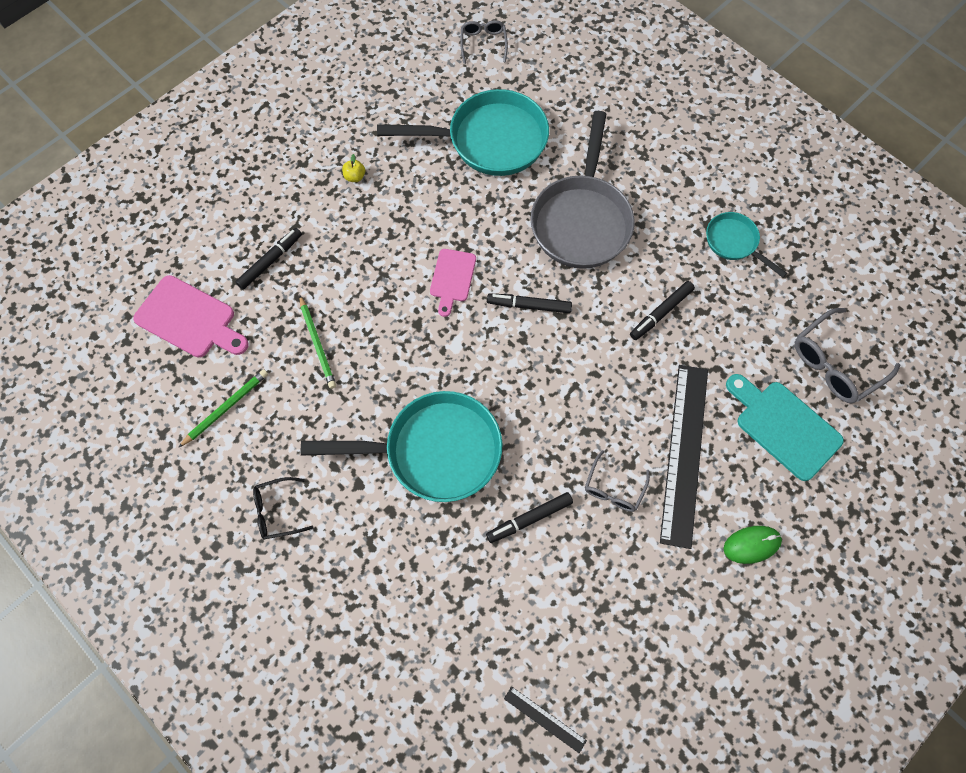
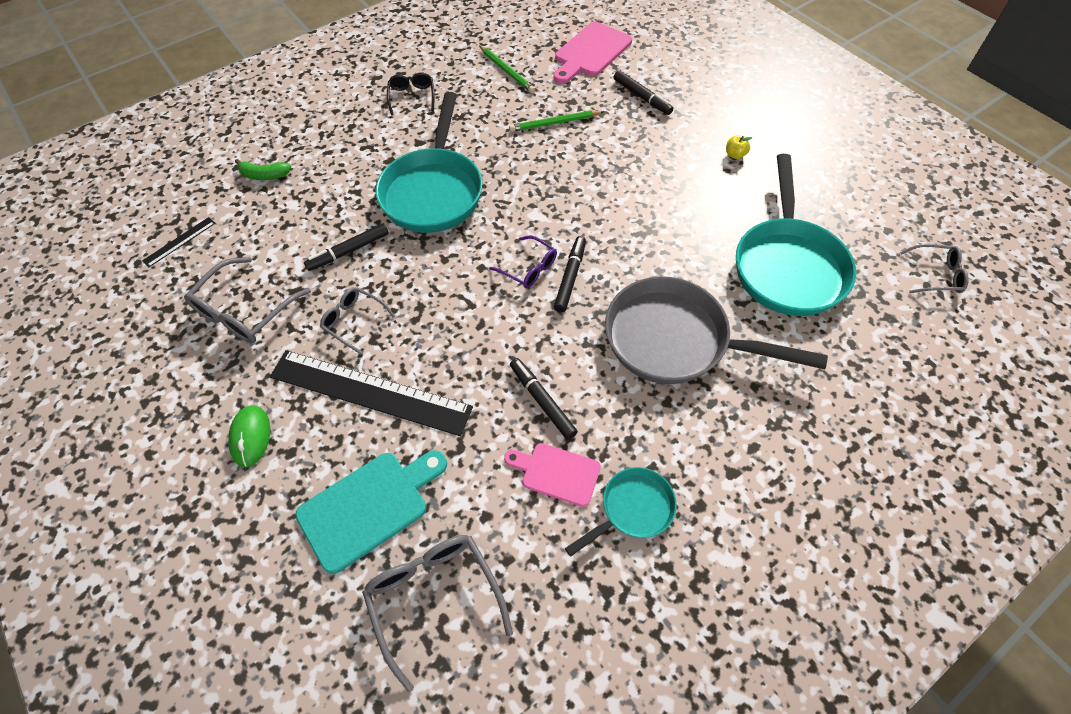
camera: 100 degrees right, 10 degrees down
(429, 654) = (264, 175): none -> green banana
(452, 278) = (610, 218): pink cutting board -> pink cutting board (556, 473)
(524, 342) = (529, 268): none -> purple glasses
(529, 519) = (348, 251): black marker -> black marker turned 105 degrees counterclockwise
(623, 603) = (244, 311): none -> grey glasses

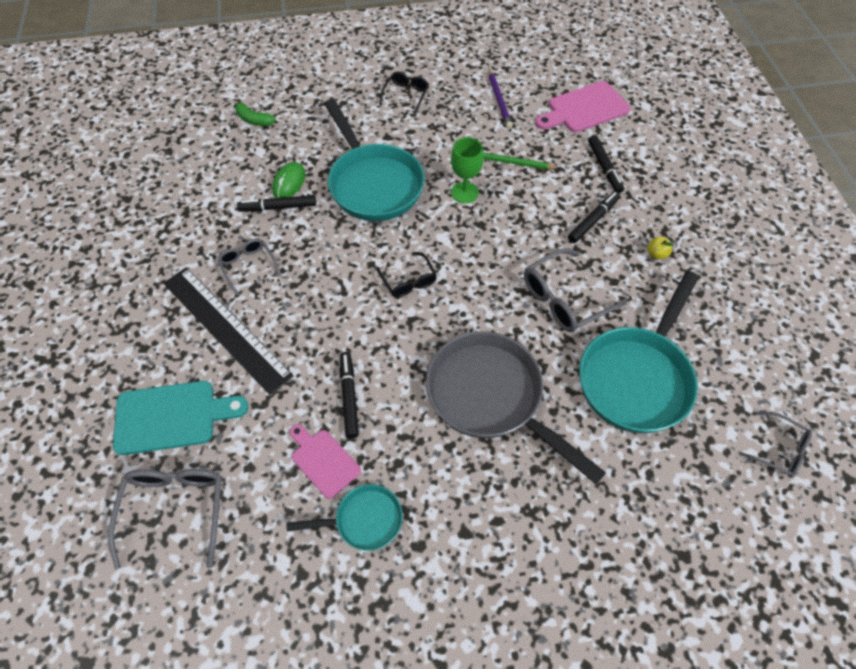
camera: 25 degrees right, 0 degrees up
(179, 241) = (164, 149): black ruler -> none
(244, 311) = (176, 224): grey glasses -> grey glasses (564, 299)
(251, 437) = (124, 323): green mouse -> green mouse (289, 183)
(433, 191) = (373, 183): turquoise pan -> turquoise pan turned 60 degrees counterclockwise
(507, 71) = (499, 100): green pencil -> purple pencil
(529, 166) = (464, 192): none -> green goblet
(529, 268) = (408, 281): purple glasses -> black glasses
(570, 277) = (437, 304): black marker -> black marker (593, 220)

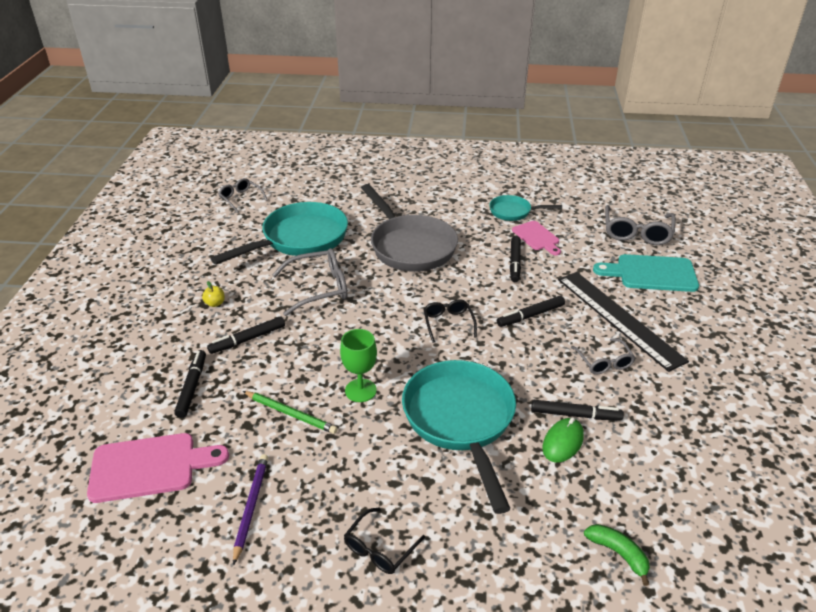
camera: 165 degrees left, 20 degrees down
(323, 310) = (530, 315): none -> black marker

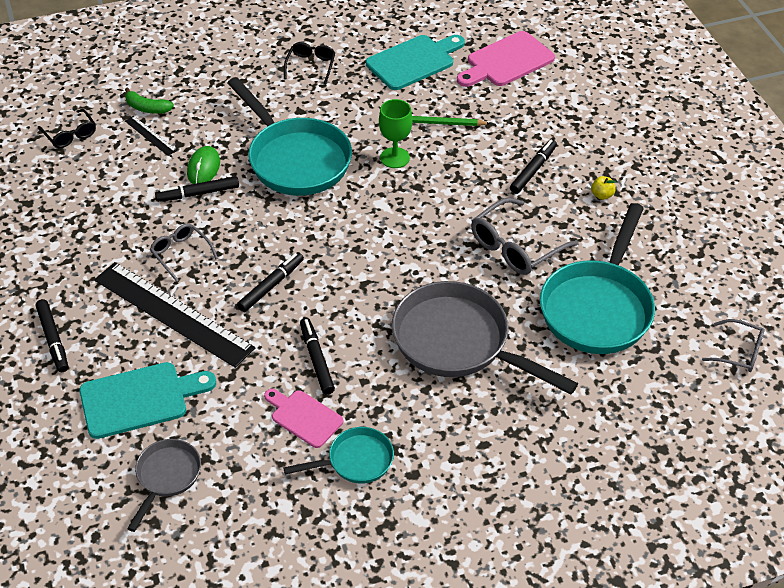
camera: 155 degrees right, 10 degrees up
(192, 387) = (537, 118): black marker -> black marker (53, 339)
(251, 507) = (414, 61): purple pencil -> turquoise cutting board
(448, 323) = (353, 248): black glasses -> black glasses (70, 135)
(619, 507) = (150, 135): none -> black ruler
(636, 233) = (166, 477): grey glasses -> grey pan

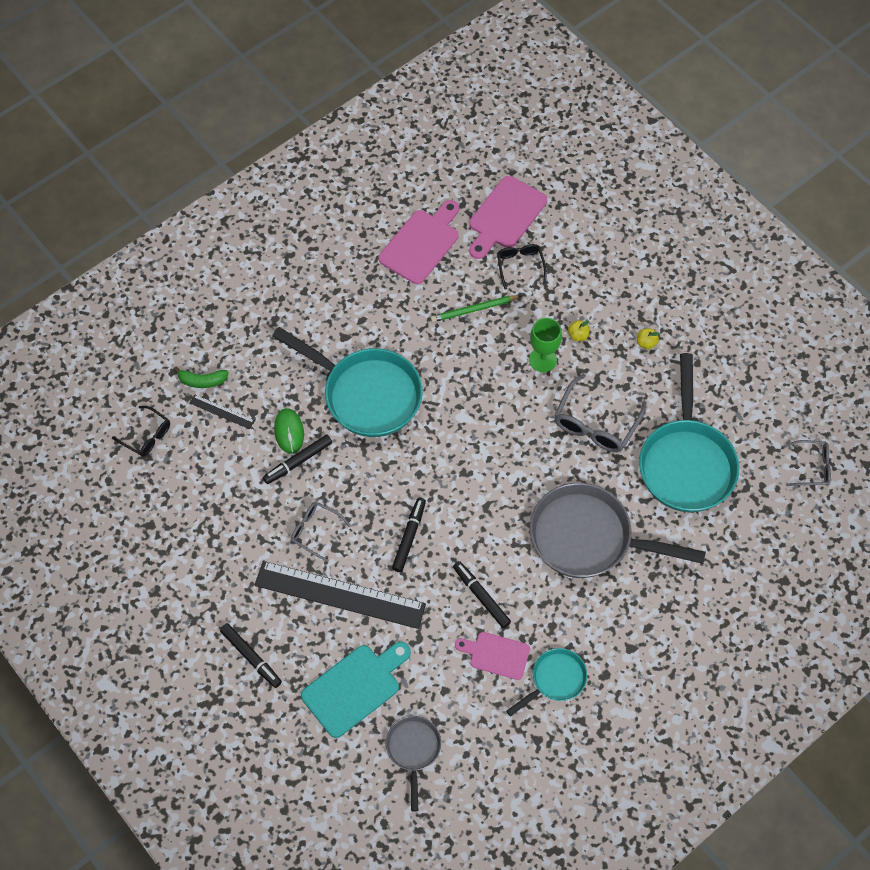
camera: 20 degrees left, 15 degrees up
(311, 66) = (329, 280): black glasses -> black glasses (520, 266)
(395, 158) = (453, 362): green goblet -> green goblet (542, 360)
(414, 61) = (421, 244): turquoise cutting board -> pink cutting board
(533, 170) = (578, 335): black marker -> yellow apple

